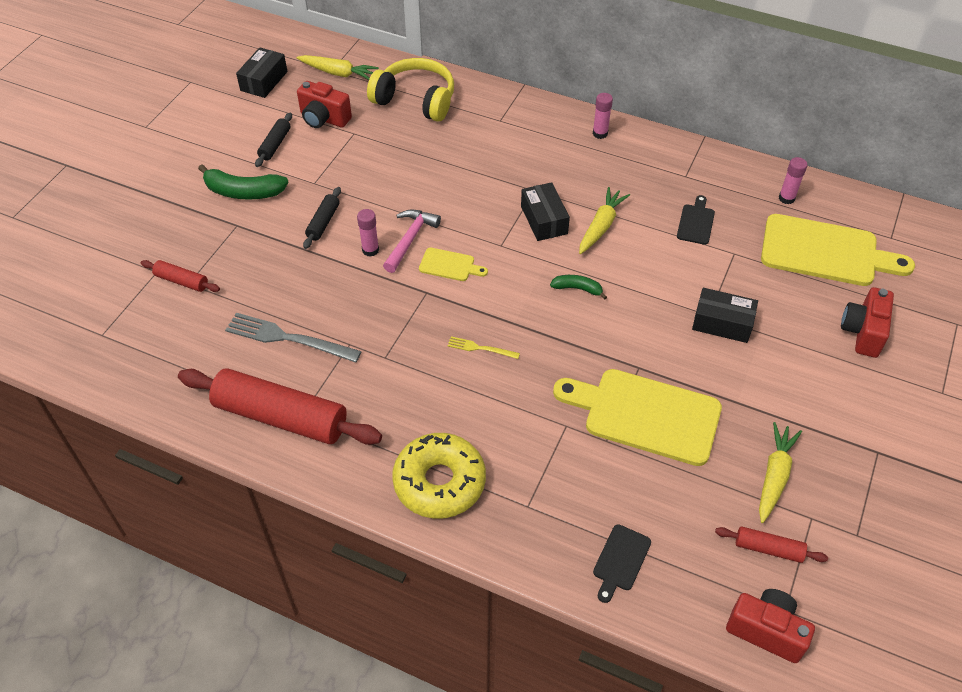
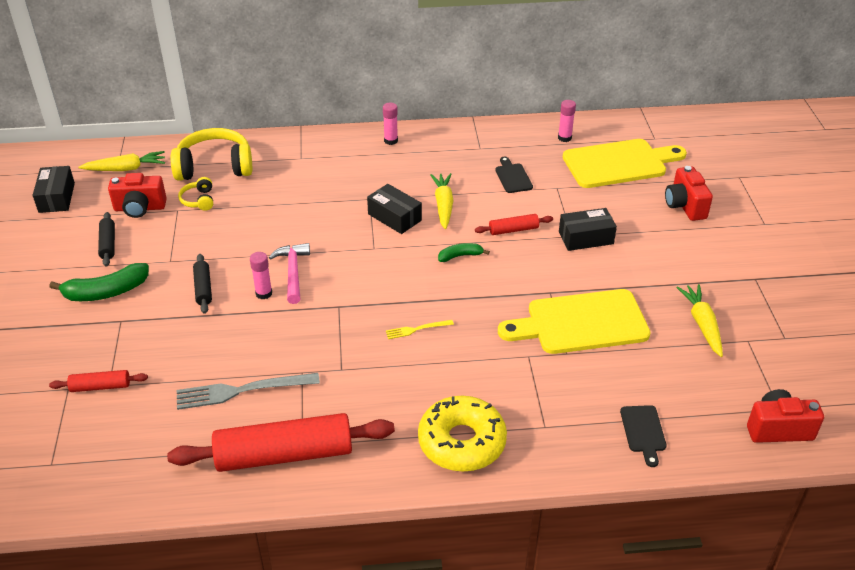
camera: 30 degrees left, 10 degrees down
(378, 130) = (199, 200): none -> yellow headphones
(449, 265) = (342, 279): yellow cutting board -> none
(768, 548) = (736, 374): red rolling pin -> red rolling pin (513, 230)

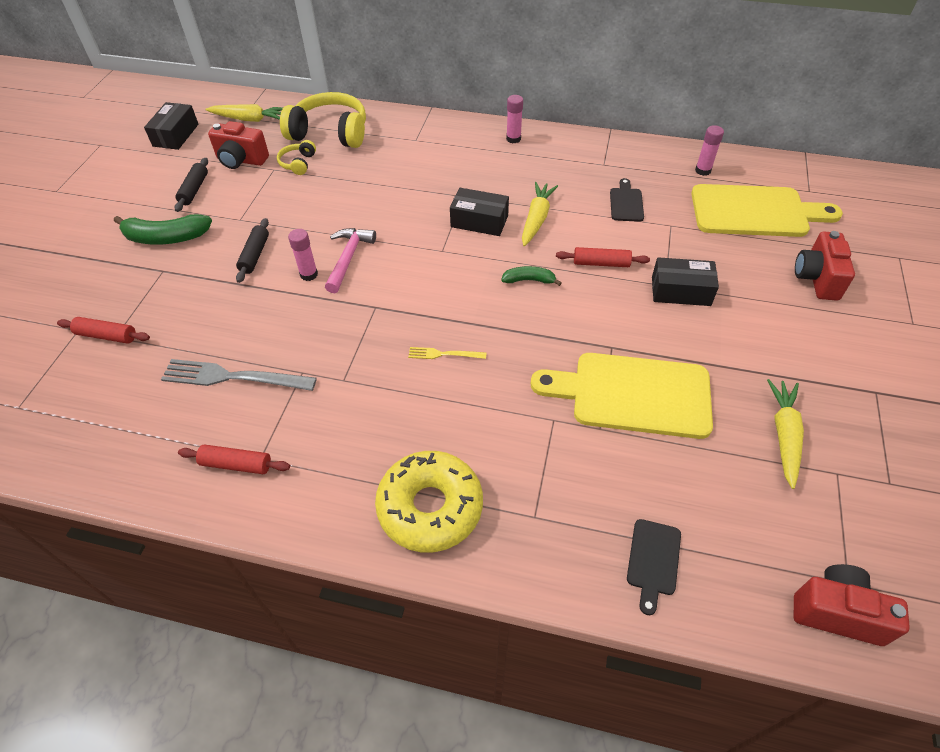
camera: 20 degrees right, 10 degrees up
(284, 454) = (236, 464): red rolling pin -> red rolling pin, size x0.46
(394, 217) = (479, 221): black box -> black box turned 45 degrees counterclockwise

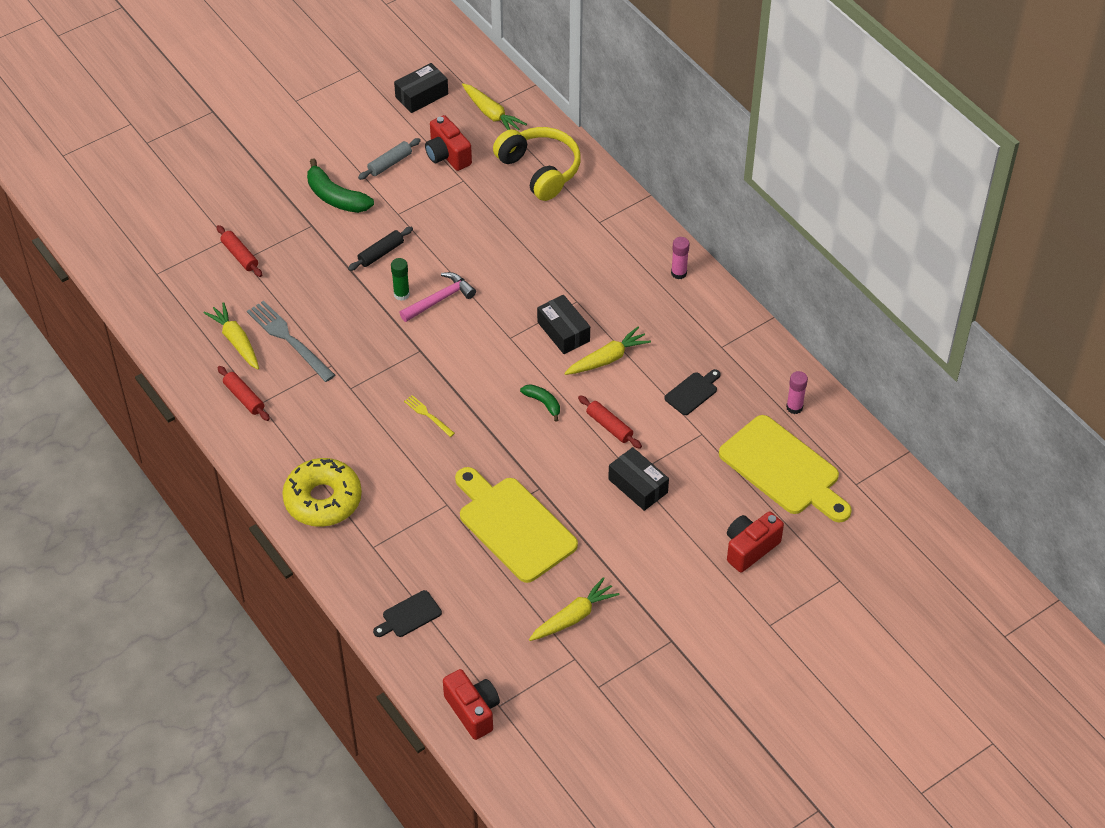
camera: 40 degrees right, 0 degrees up
(174, 415) = (236, 341): none -> yellow carrot
(194, 190) = (390, 163): black rolling pin -> grey rolling pin
(298, 163) = (486, 186): yellow headphones -> none
(309, 274) = (401, 294): pink glue stick -> green glue stick

